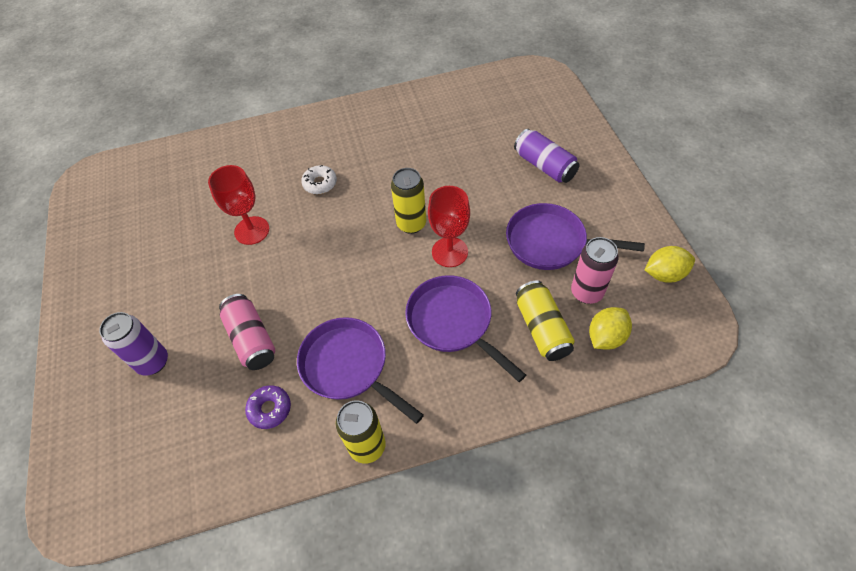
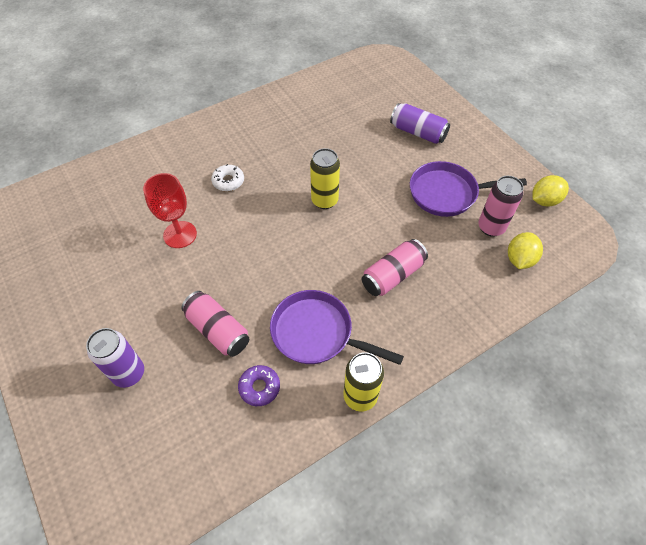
camera: 20 degrees left, 0 degrees up
(449, 252) = (367, 217): red goblet -> none
(453, 322) = (392, 275): purple pan -> pink can
(542, 328) = (467, 264): yellow can -> none

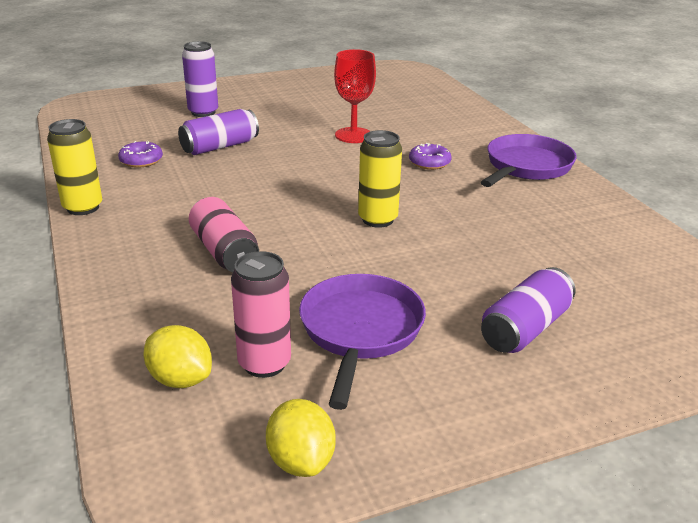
camera: 100 degrees right, 25 degrees down
(218, 330) = (220, 146): pink can -> purple can
(228, 181) = (429, 162): white donut -> purple donut
(317, 333) = (178, 193): purple pan -> purple pan (526, 166)

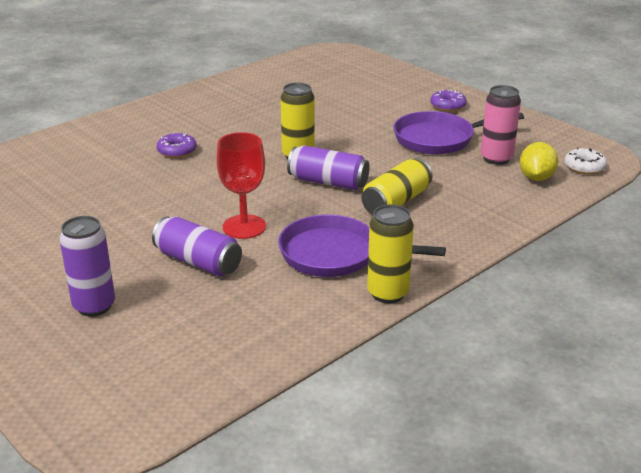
camera: 110 degrees left, 0 degrees up
(141, 160) = (263, 299): purple donut -> purple donut (448, 106)
(165, 450) = (584, 167): none -> white donut
(224, 251) = (396, 202): pink can -> yellow can
(301, 461) = (548, 135): yellow lemon -> none
(353, 135) = (128, 195): red goblet -> red goblet (244, 227)
(525, 328) = (390, 99): purple can -> purple can (328, 182)
(526, 166) = (163, 115): purple pan -> purple pan (335, 255)

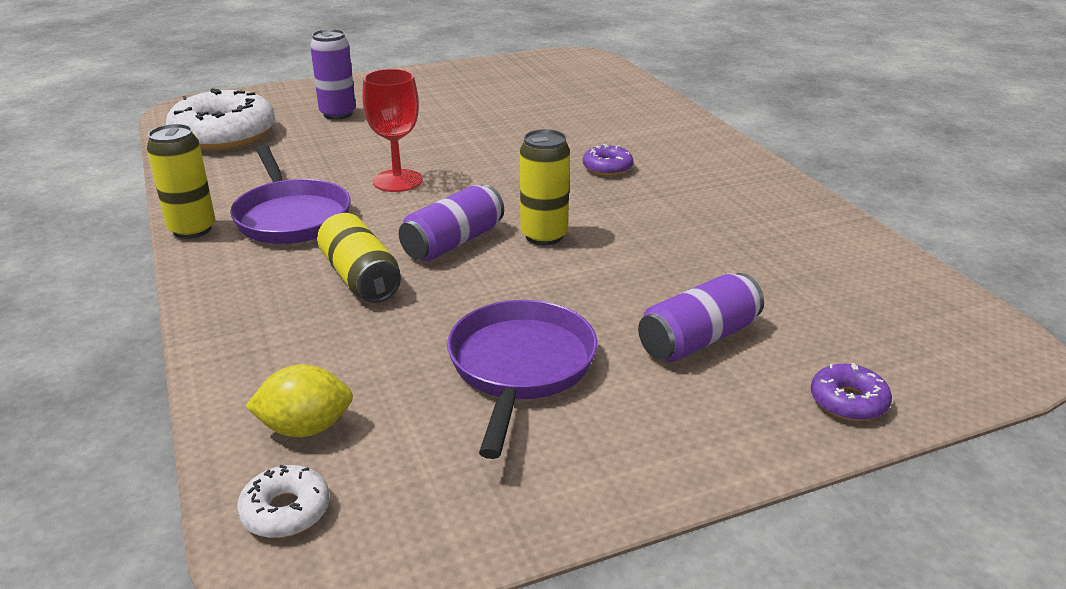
camera: 110 degrees right, 0 degrees up
(182, 363) = (224, 135): none -> white donut
(198, 262) = (357, 154): purple can -> purple can (698, 339)
(335, 255) = (291, 217): purple pan -> purple pan turned 120 degrees clockwise
(448, 106) = (660, 423): purple donut -> purple donut (848, 401)
(496, 158) = (405, 408): pink can -> none
(536, 178) = (305, 428): yellow lemon -> yellow lemon turned 45 degrees counterclockwise

